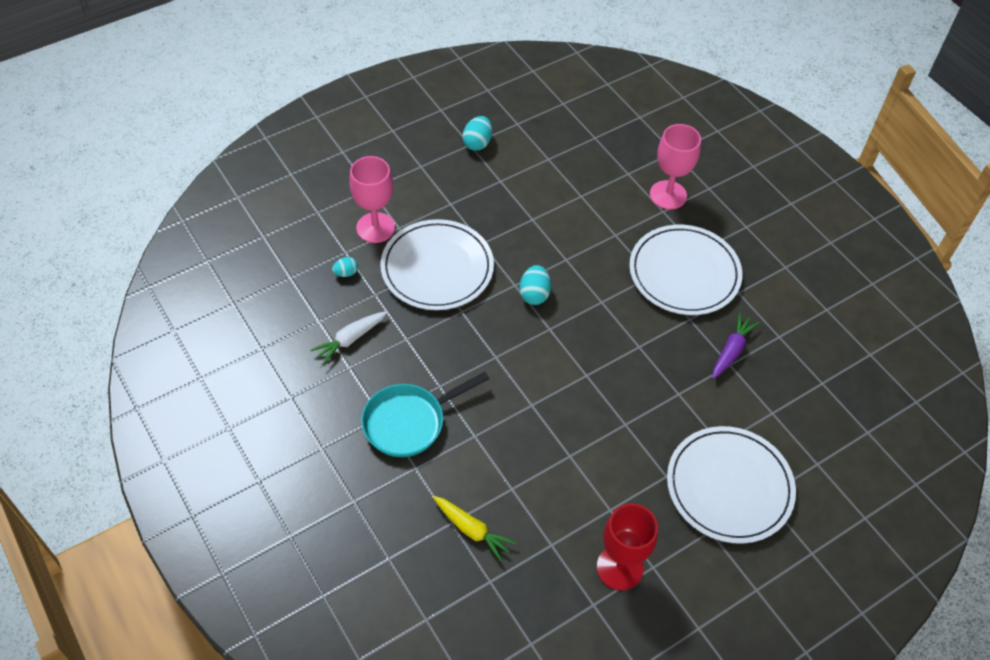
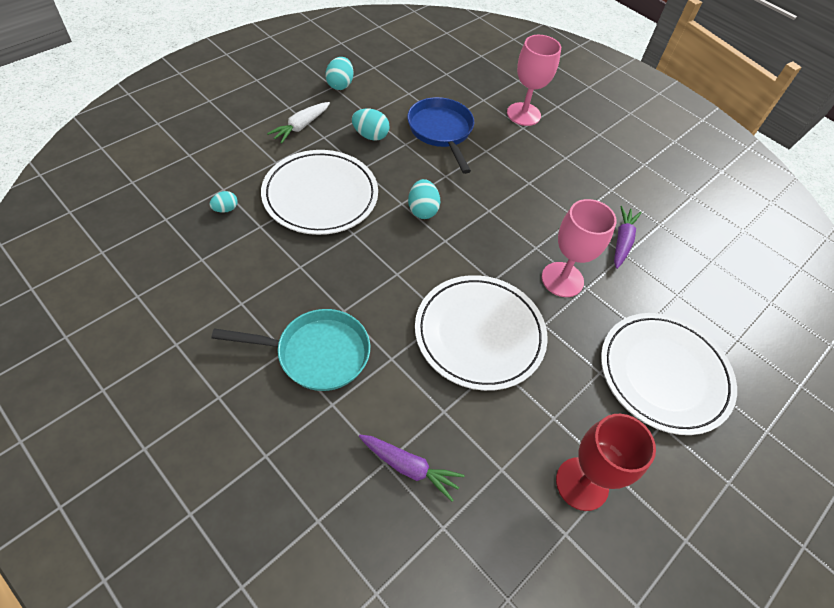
camera: 15 degrees left, 0 degrees up
(350, 339) = (238, 274): white carrot -> white carrot (301, 126)
(375, 228) = (251, 164): pink goblet -> pink goblet (562, 279)
(409, 422) = (316, 353): turquoise pan -> turquoise pan turned 135 degrees counterclockwise
(472, 530) = (409, 467): yellow carrot -> purple carrot
(498, 206) = (370, 136): none -> turquoise egg
(573, 208) = (441, 131): none -> blue pan
(684, 273) = (557, 177): white plate -> white plate (479, 334)

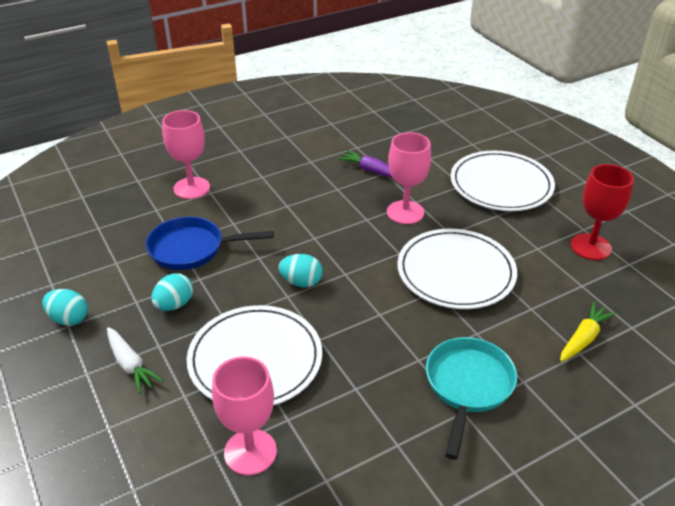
camera: 70 degrees left, 15 degrees down
(225, 209) = (250, 452): turquoise egg -> pink goblet
(409, 467) = (583, 338): purple carrot -> yellow carrot

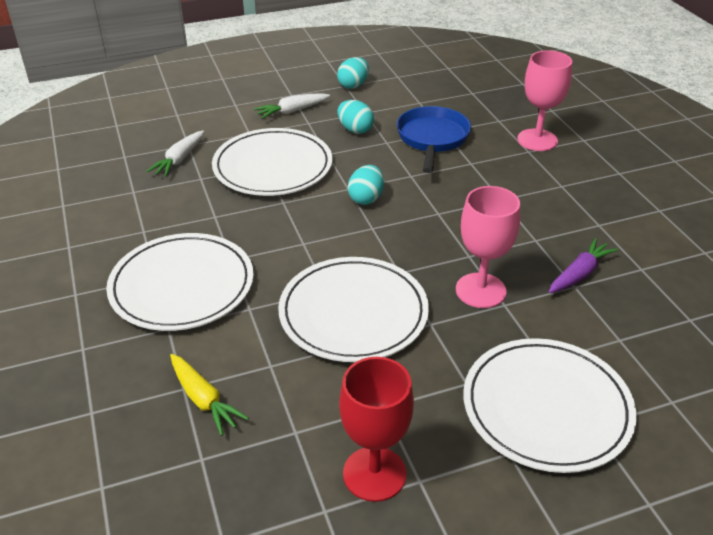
camera: 100 degrees right, 0 degrees up
(250, 452) = (179, 160): pink goblet -> white carrot
(468, 386) = (182, 286): turquoise pan -> white plate

